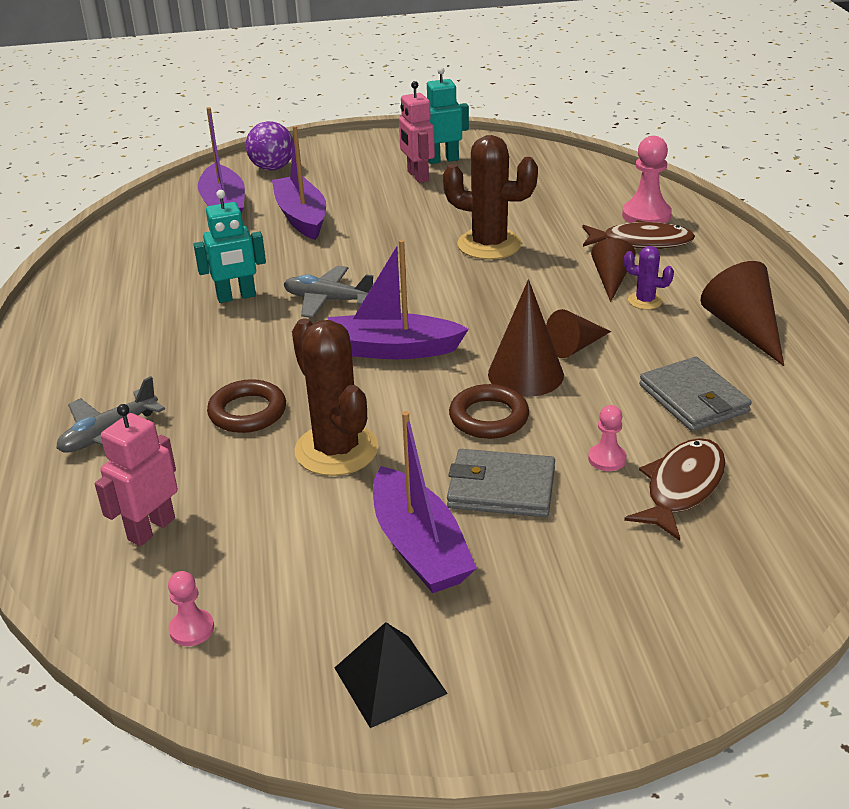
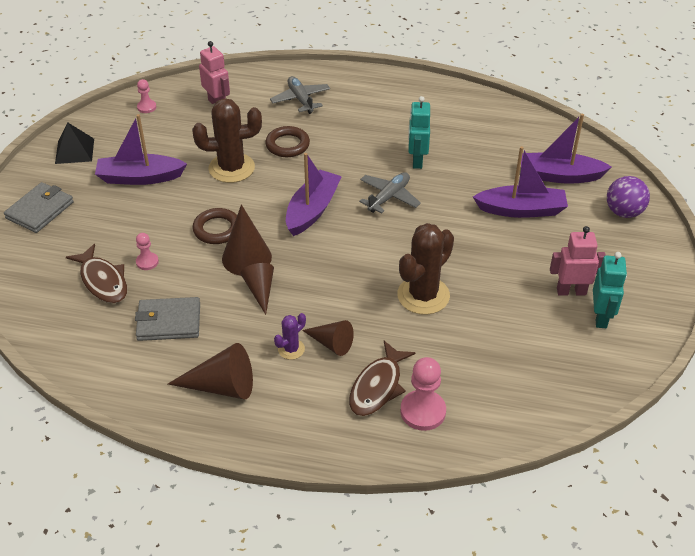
camera: 110 degrees right, 10 degrees up
(501, 488) = (157, 215): grey wallet -> grey wallet (40, 210)

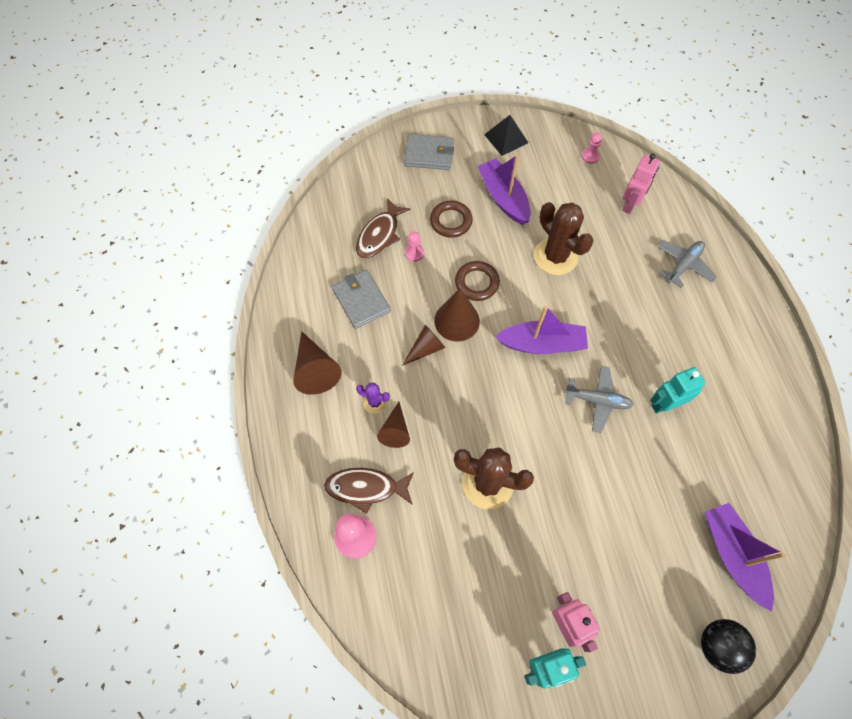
camera: 65 degrees right, 20 degrees up
(287, 145) = (613, 284): brown ring -> brown ring (451, 221)
(521, 210) = (655, 533): purple boat -> none
(623, 212) = (717, 646): purple ball -> black ball

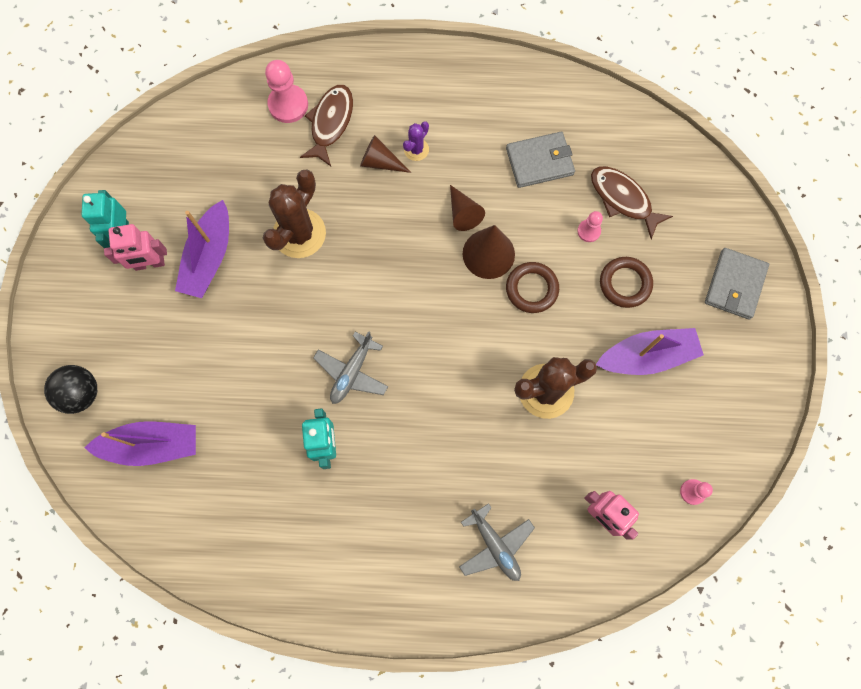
camera: 105 degrees right, 10 degrees up
(315, 370) = (468, 101): brown cone -> none
(506, 138) = (744, 389): black pyramid -> none
(542, 344) = (435, 336): purple boat -> purple boat (209, 257)

